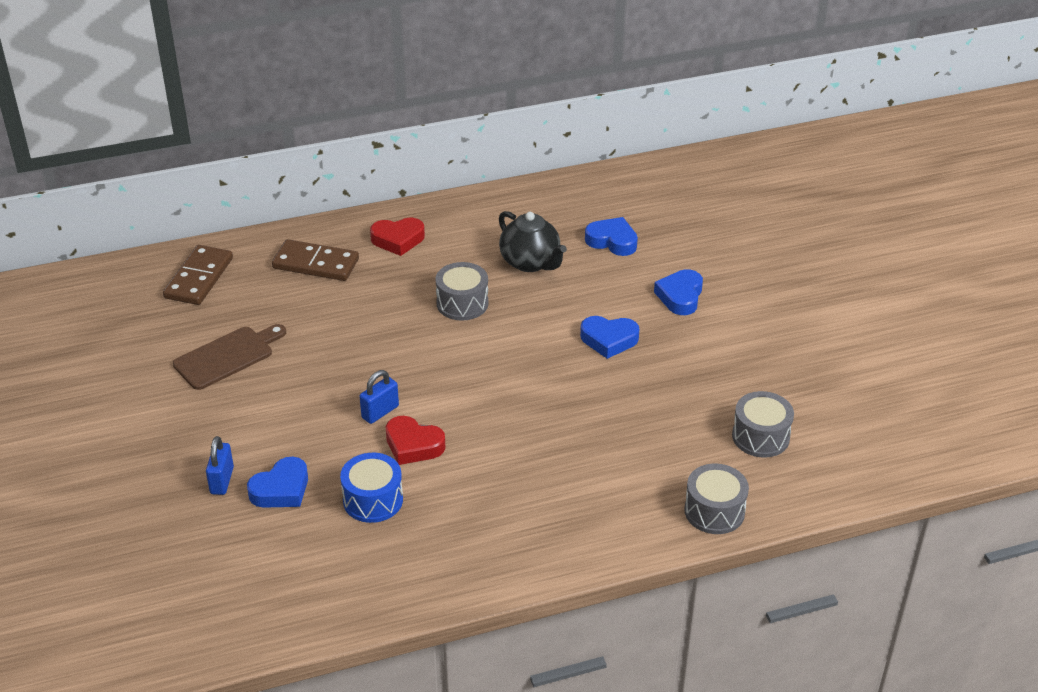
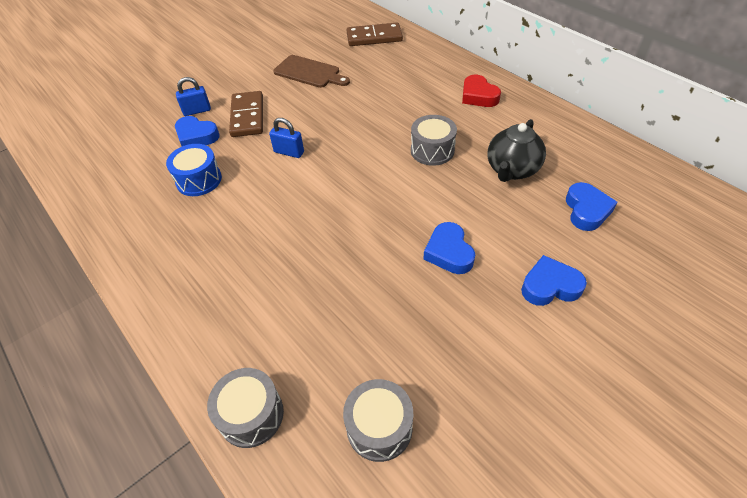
camera: 70 degrees right, 10 degrees up
(315, 264) = (422, 72): brown domino -> brown domino (247, 116)
(413, 445) = (261, 180): red heart -> none

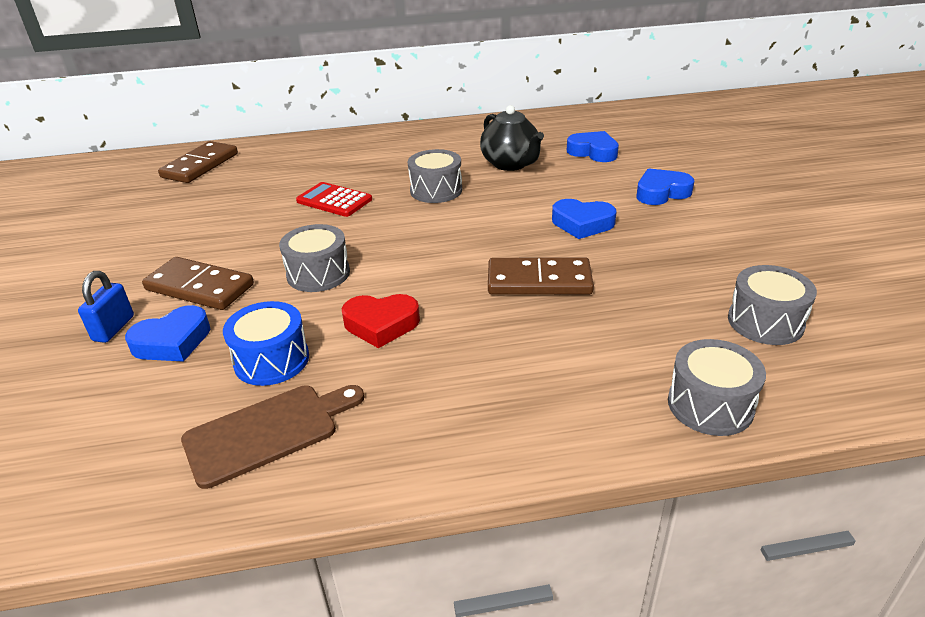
camera: 60 degrees left, 15 degrees down
(289, 152) = (318, 274): blue padlock -> grey drum
(309, 72) = (189, 221): brown cutting board -> brown cutting board (267, 432)
(348, 260) = (539, 281): none -> brown domino
(378, 112) = (334, 200): none -> red calculator
(478, 96) = (391, 146): red heart -> red heart (381, 324)
(550, 286) = (661, 193): blue heart -> blue heart turned 45 degrees clockwise

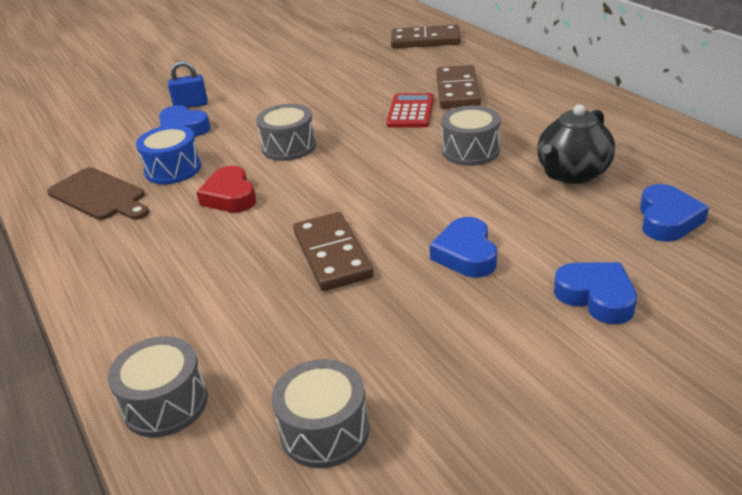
camera: 70 degrees right, 0 degrees up
(199, 287) = (248, 111): brown domino -> brown domino (457, 90)

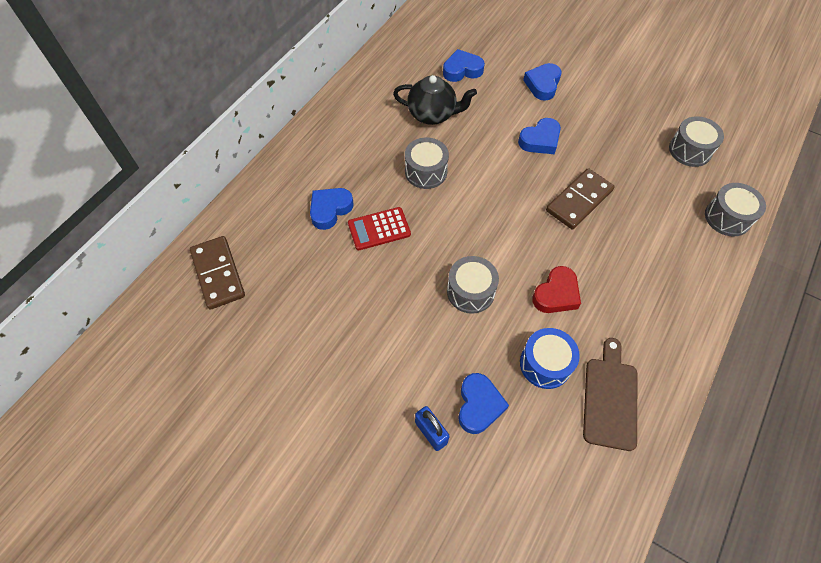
camera: 120 degrees left, 25 degrees up
(457, 90) = (330, 210): brown domino -> blue heart

